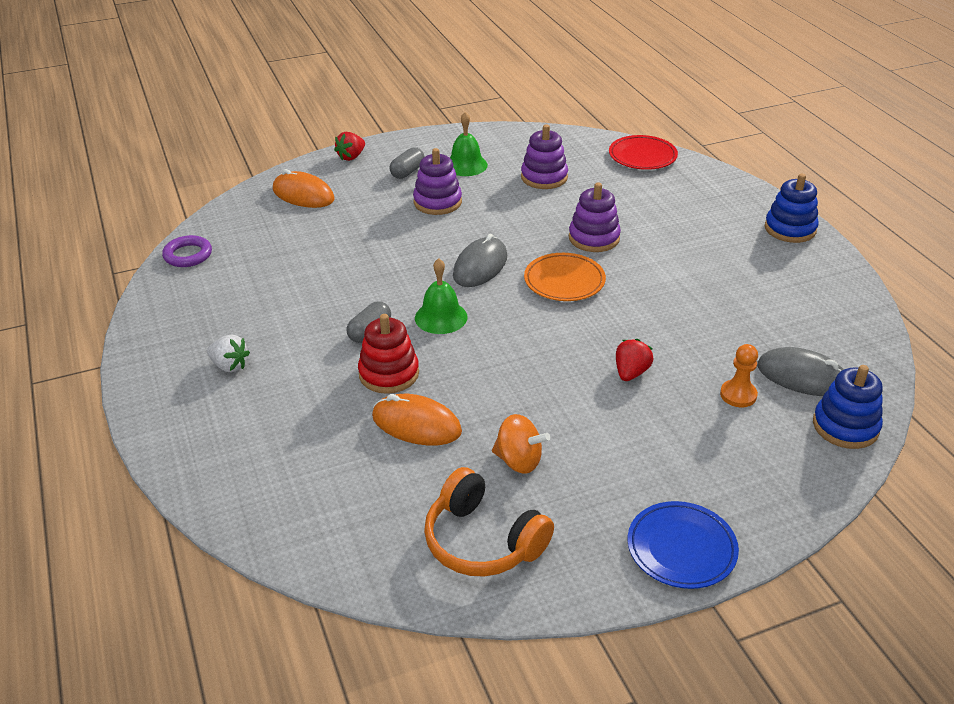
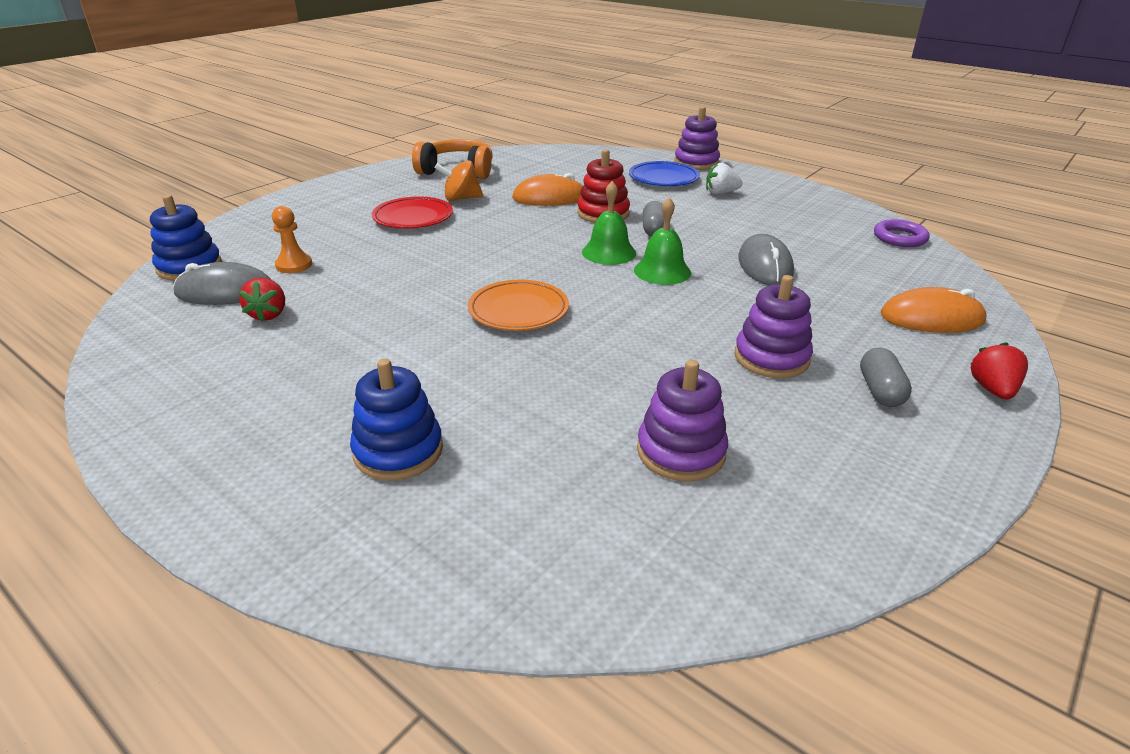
camera: 150 degrees right, 5 degrees down
(466, 165) = (824, 433): green bell -> green bell (662, 271)
(480, 266) = (624, 300): grey mouse -> grey mouse (765, 266)
(594, 238) = (520, 370): purple stacking toy -> purple stacking toy (696, 163)
(631, 373) = (401, 257): red strawberry -> red strawberry (268, 314)
(642, 156) = (545, 582): red plate -> red plate (413, 217)
(681, 548) = (329, 190): blue plate -> blue plate (663, 178)
(790, 229) = (206, 482): blue stacking toy -> blue stacking toy (398, 451)

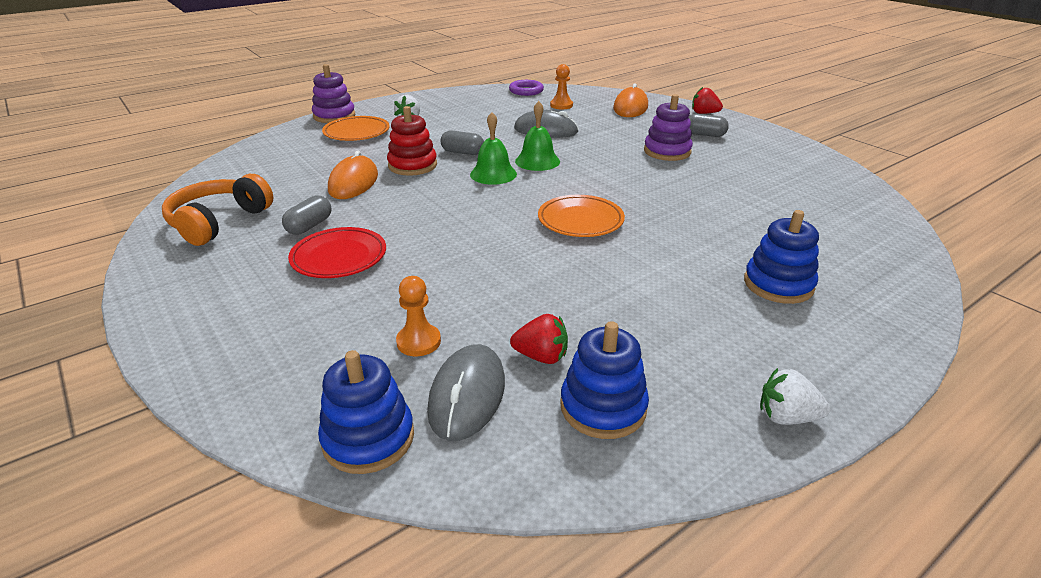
camera: 75 degrees left, 0 degrees up
(155, 444) = (786, 417): none -> white strawberry
(197, 347) = (603, 407): none -> blue stacking toy
(461, 198) = (309, 226): orange spinning top -> grey capsule
(663, 178) = (357, 132): blue plate -> orange plate
(681, 452) = (766, 192): purple stacking toy -> none
(872, 266) = (561, 105): none -> orange pawn

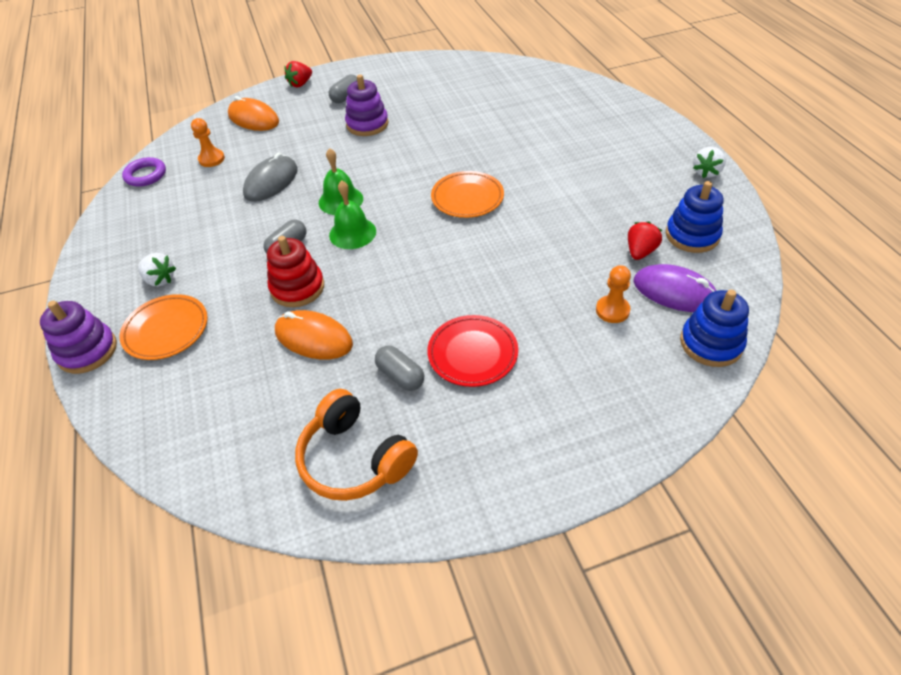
camera: 70 degrees left, 15 degrees up
(467, 395) = (674, 292): grey mouse -> purple mouse
(778, 284) = (585, 135): blue stacking toy -> none

